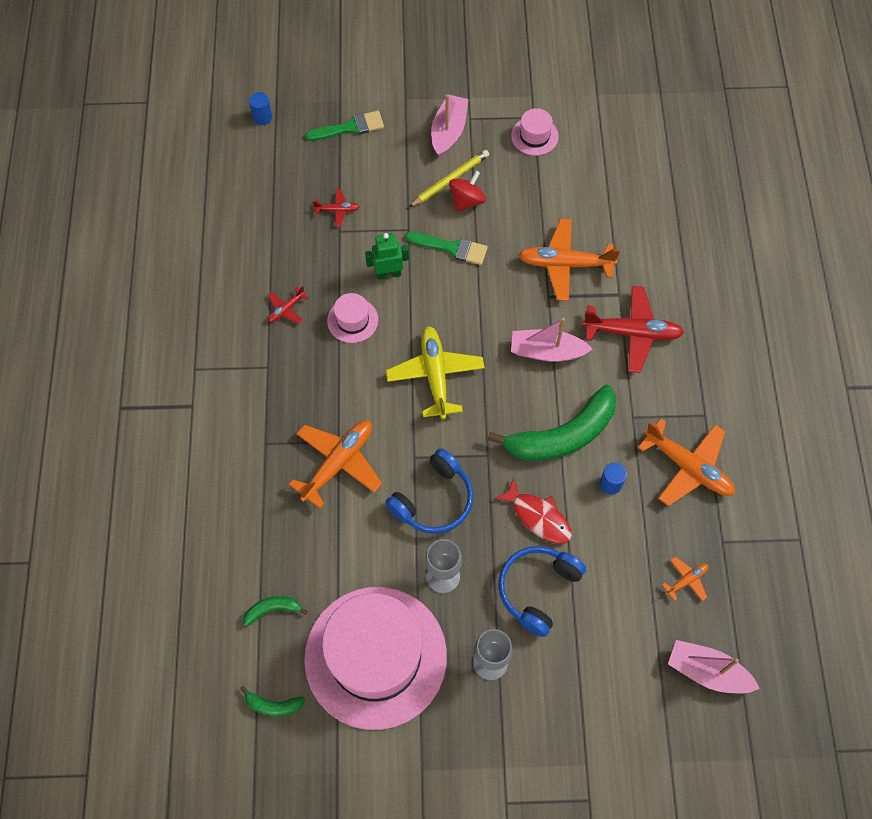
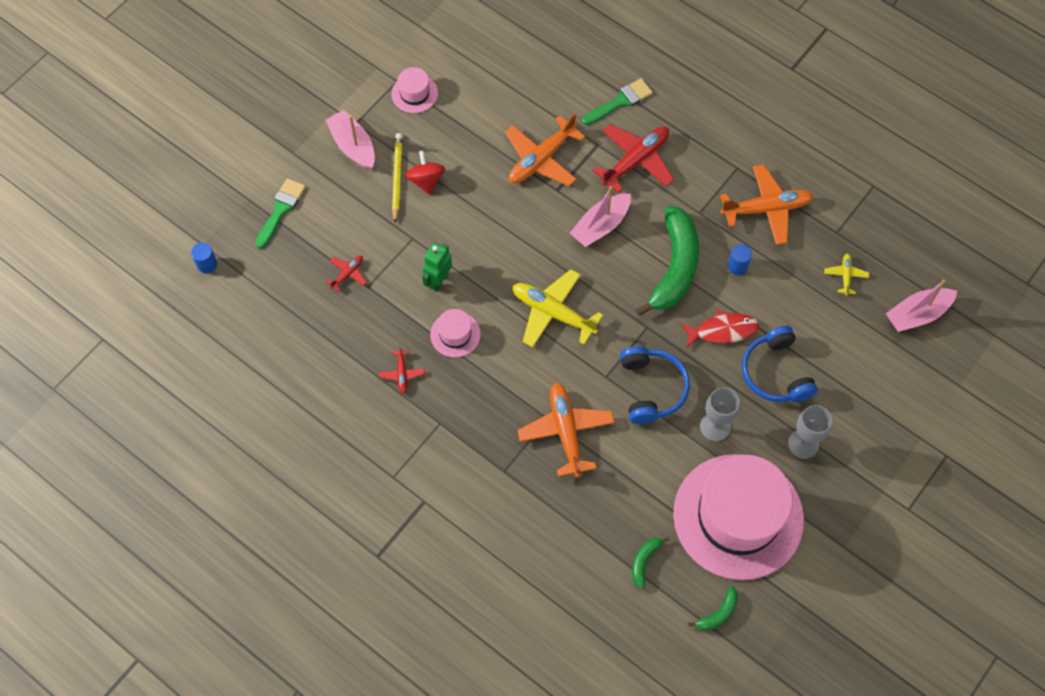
camera: 50 degrees left, 0 degrees up
(451, 248) = (457, 221): green brush -> green brush (620, 101)
(686, 580) = (845, 275): orange plane -> yellow plane

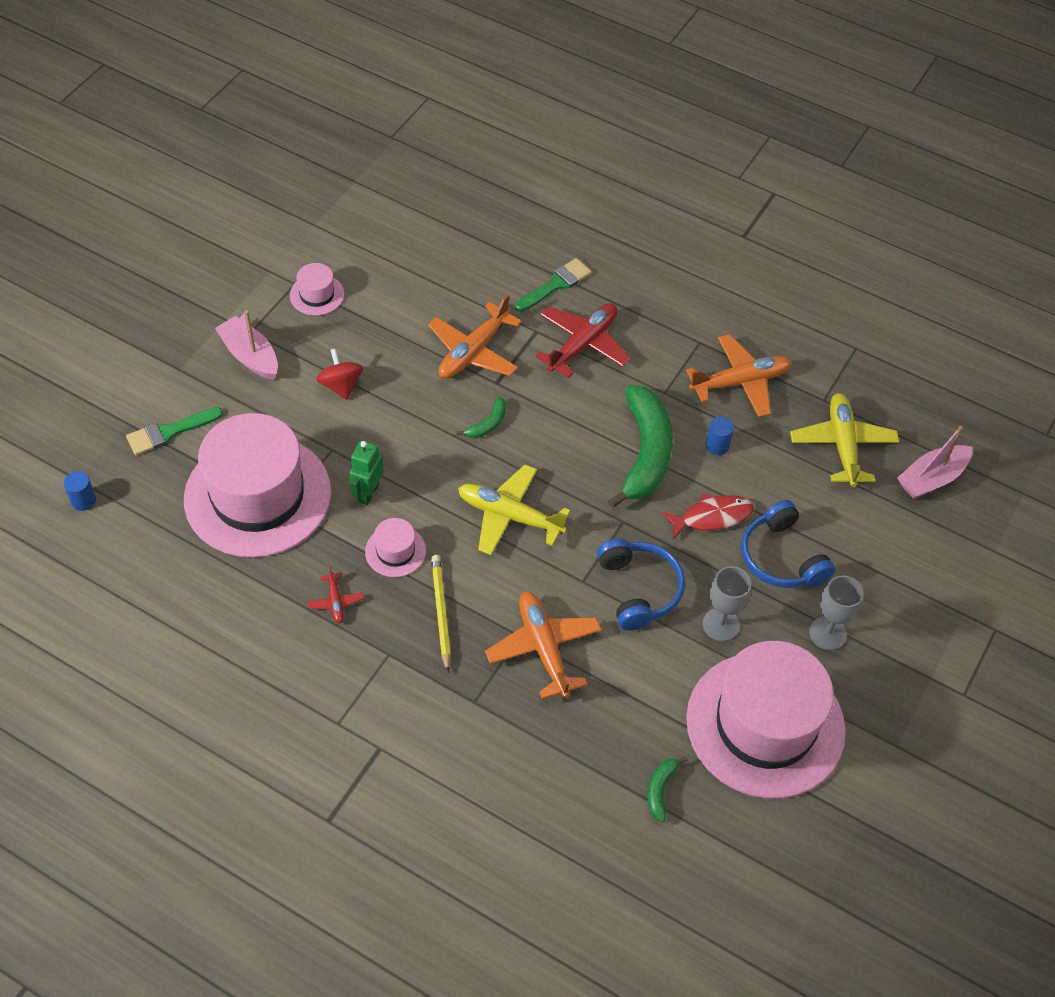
camera: 10 degrees left, 10 degrees down
(280, 210) = (169, 432): green brush -> green brush turned 135 degrees counterclockwise
(348, 274) = (258, 495): red plane -> pink hat
(397, 178) = (306, 385): yellow pencil -> yellow pencil (441, 612)
(600, 226) = (552, 416): pink boat -> none
(718, 613) = (760, 841): green banana -> green banana (487, 424)
(845, 275) = (842, 445): yellow plane -> yellow plane, size x2.07

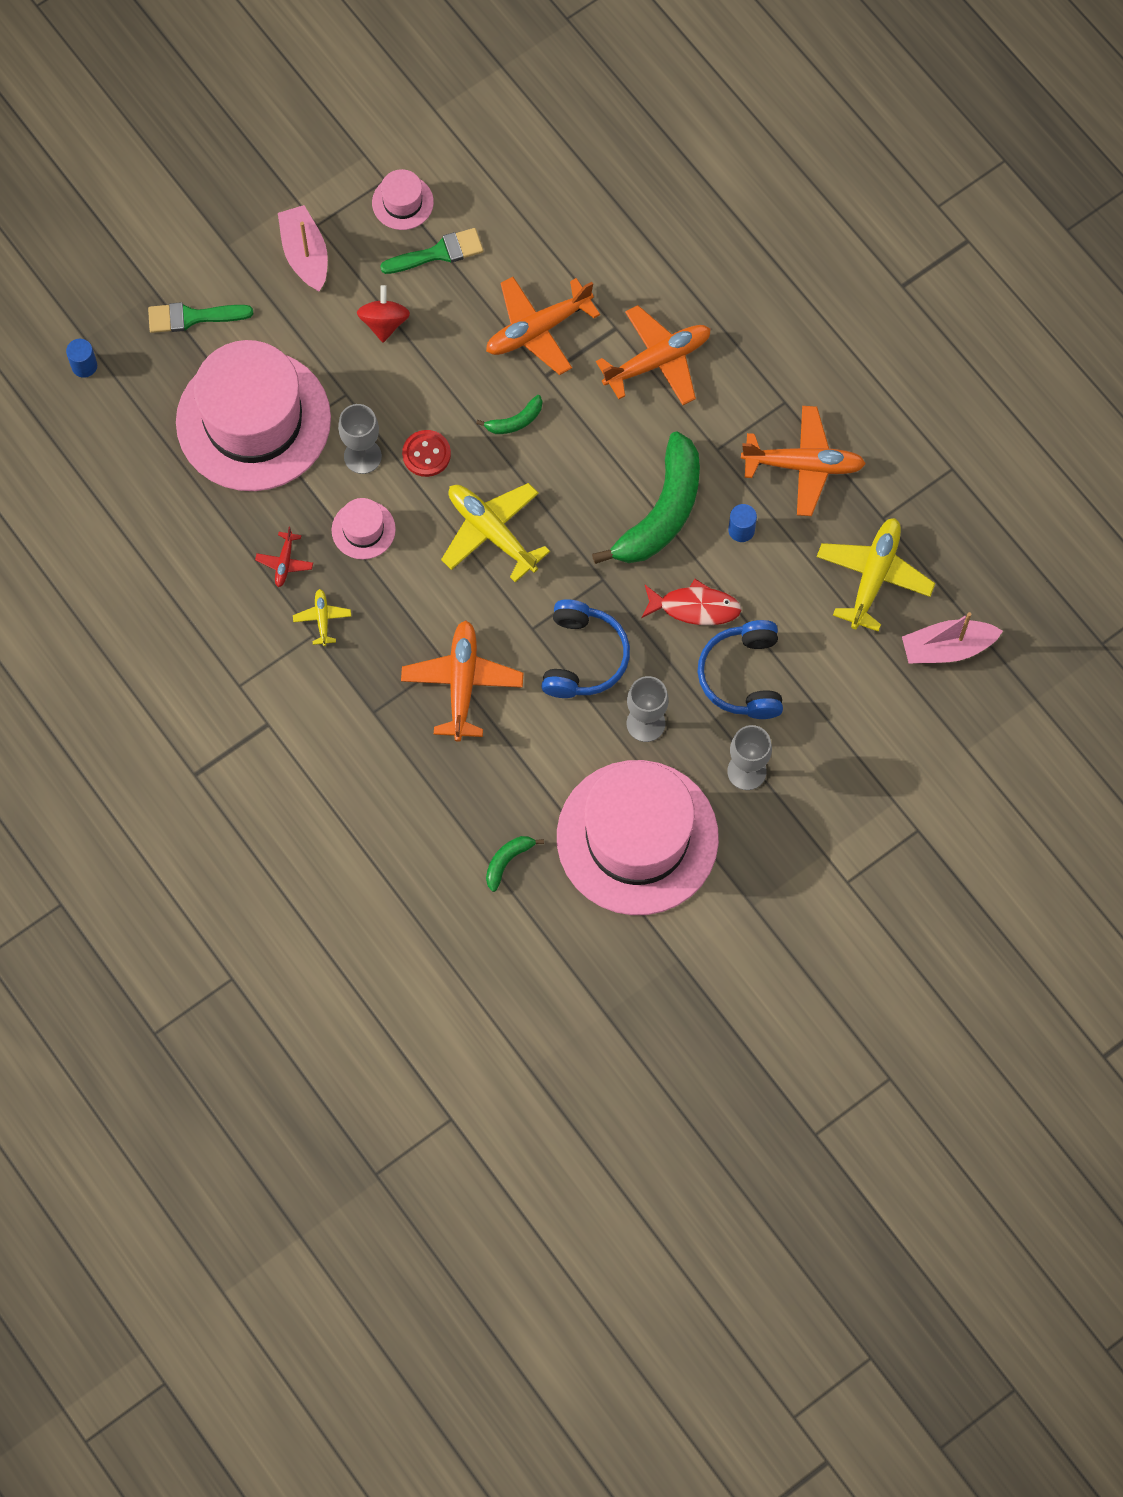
camera: 25 degrees right, 15 degrees up
(368, 493) = (362, 456): green robot -> grey goblet
(391, 637) = (322, 619): none -> yellow plane
(423, 473) = (426, 454): none -> red button
(441, 612) = (380, 611): yellow pencil -> none
(556, 284) = (663, 277): green brush -> green brush (438, 253)
(583, 344) = (658, 361): red plane -> orange plane

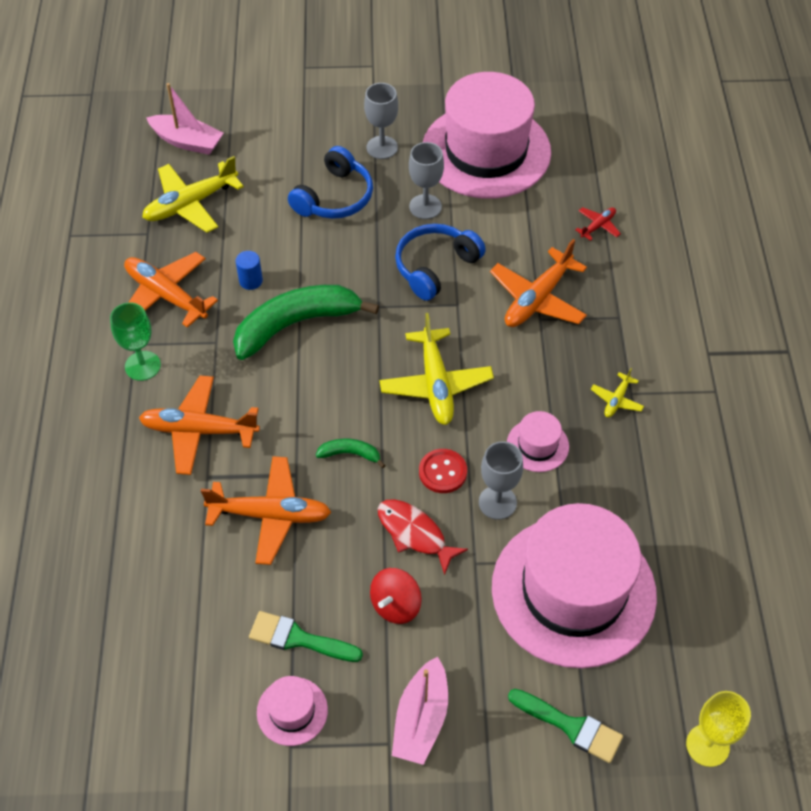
camera: 145 degrees left, 15 degrees down
(84, 366) = (707, 745): blue cylinder -> yellow goblet
(284, 562) = (621, 458): red plane -> red plane (598, 226)
(507, 861) = (585, 183): green banana -> none
(695, 607) = (329, 253): red fish -> red fish (414, 534)
(759, 386) = (142, 366): none -> green goblet

